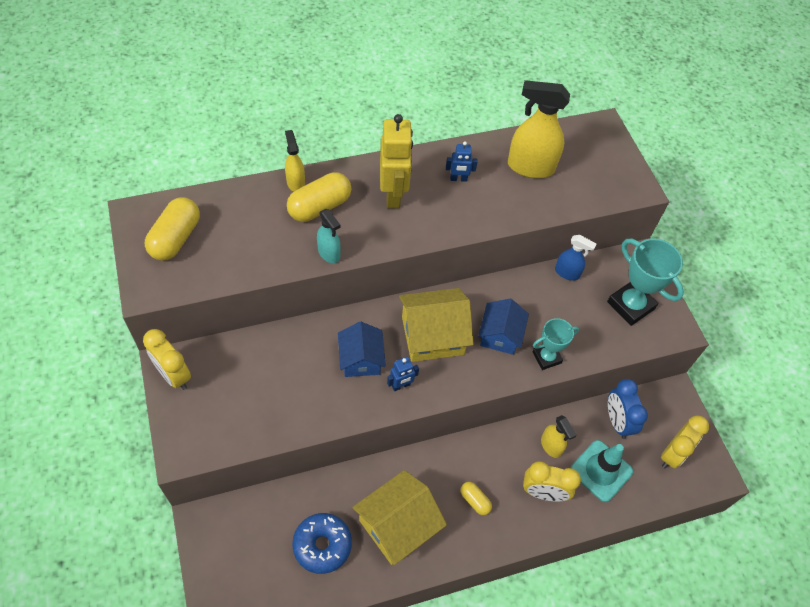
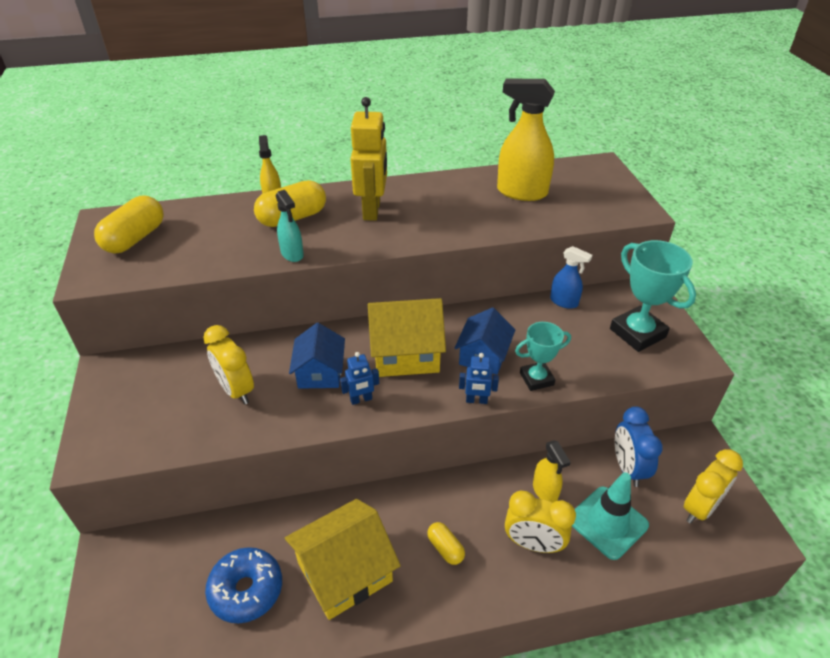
camera: 10 degrees right, 15 degrees down
(174, 375) = (108, 379): yellow clock -> yellow clock (236, 390)
(458, 179) = (443, 200): blue robot -> blue robot (476, 400)

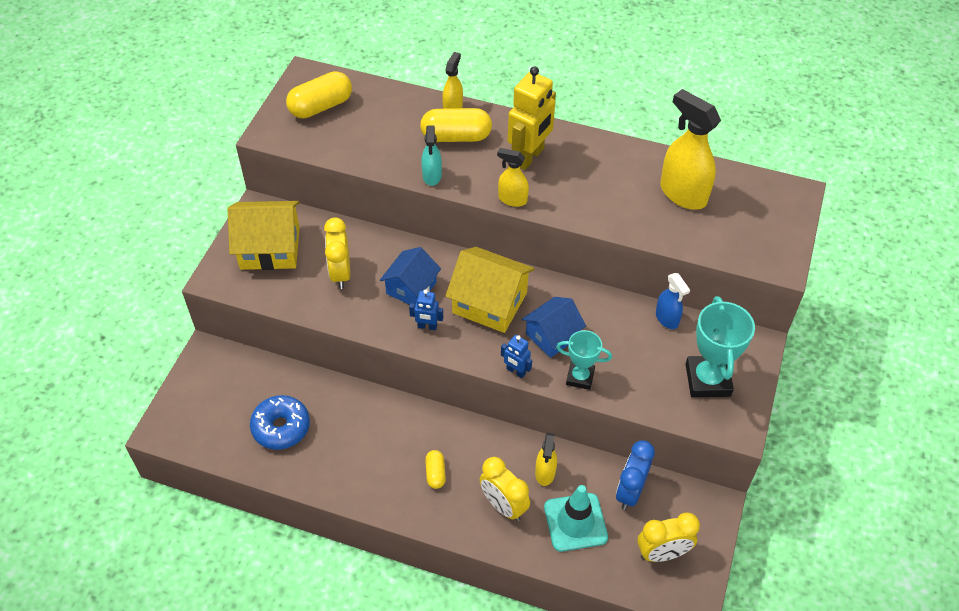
camera: 30 degrees right, 10 degrees up
(344, 572) = (353, 451): yellow house -> yellow house (270, 248)
(383, 245) = (512, 199): none -> yellow spray bottle

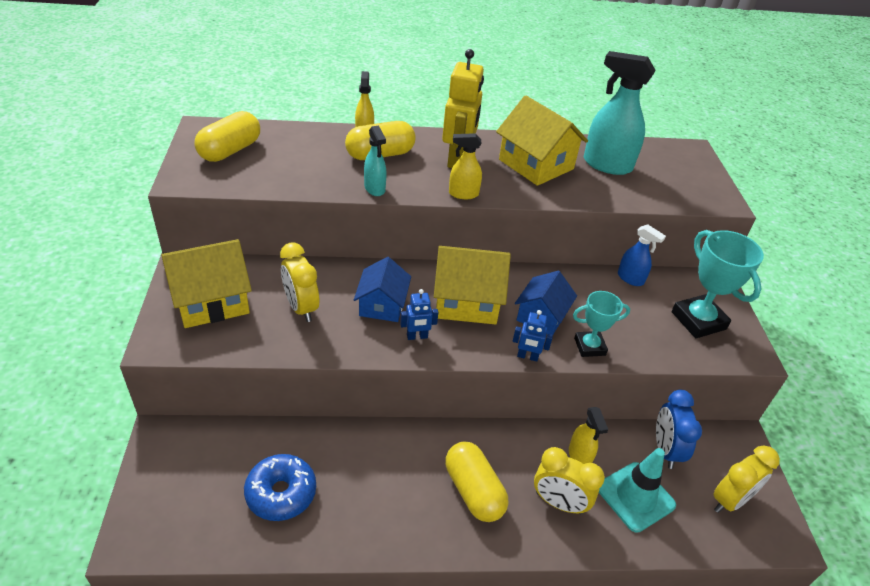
camera: 25 degrees left, 10 degrees down
(435, 473) = (473, 491): yellow capsule -> yellow capsule, size x1.88
(606, 179) = (536, 164): none -> yellow house
(682, 194) = (606, 165): yellow spray bottle -> turquoise spray bottle

